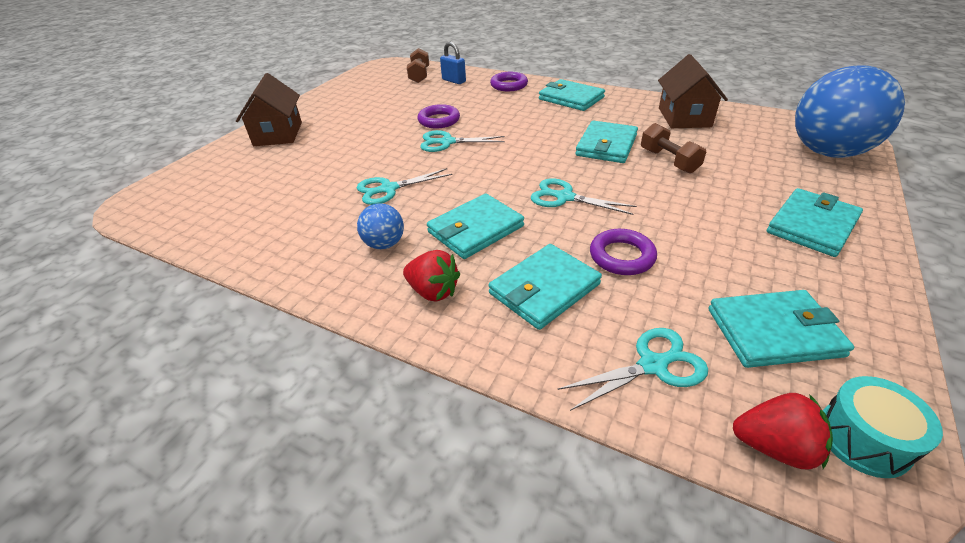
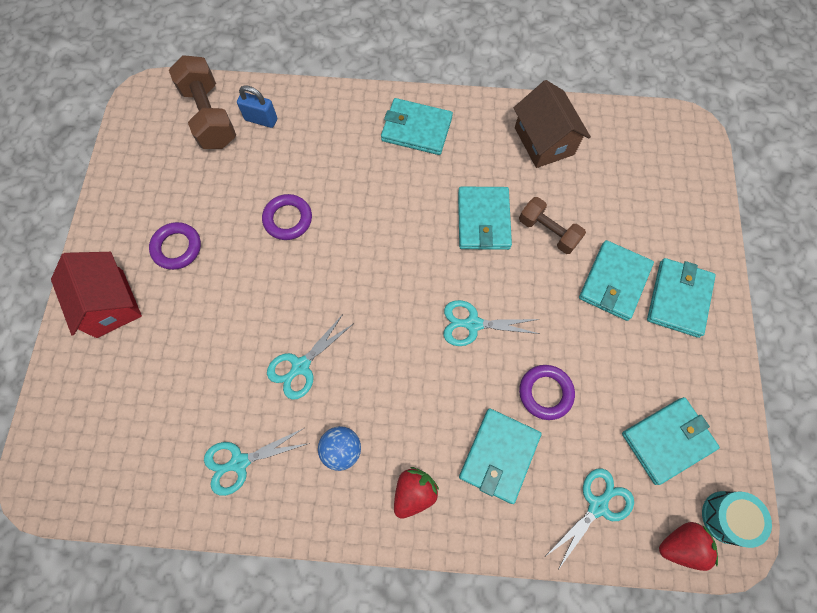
camera: 25 degrees left, 30 degrees up
(278, 134) = (110, 303): brown house -> red house
(419, 75) = (209, 116): brown dumbbell -> brown dumbbell, size x1.55
(433, 291) = (414, 492): red strawberry -> red strawberry turned 60 degrees counterclockwise
(447, 142) = (318, 262): turquoise scissors -> turquoise scissors (239, 462)
(475, 229) = (413, 399): turquoise wallet -> turquoise wallet (614, 282)
(509, 85) = (334, 114): purple ring -> purple ring (177, 248)
(827, 152) = (680, 174): blue ball -> none

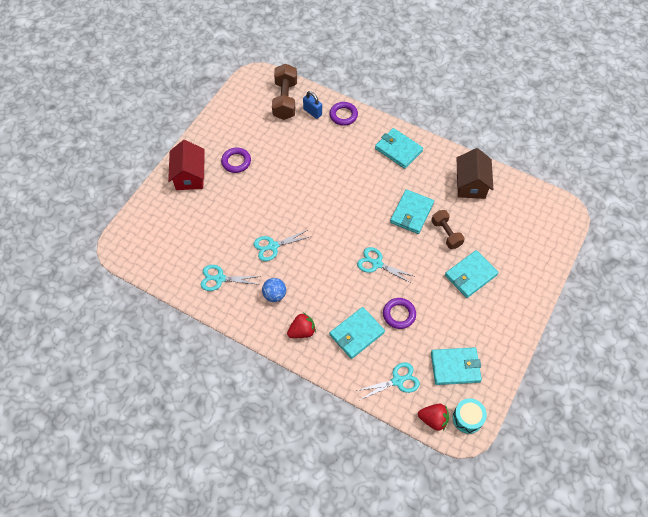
camera: 25 degrees right, 10 degrees down
(288, 219) = (302, 170): purple ring -> purple ring (343, 115)
(678, 298) = (504, 299): turquoise wallet -> none

